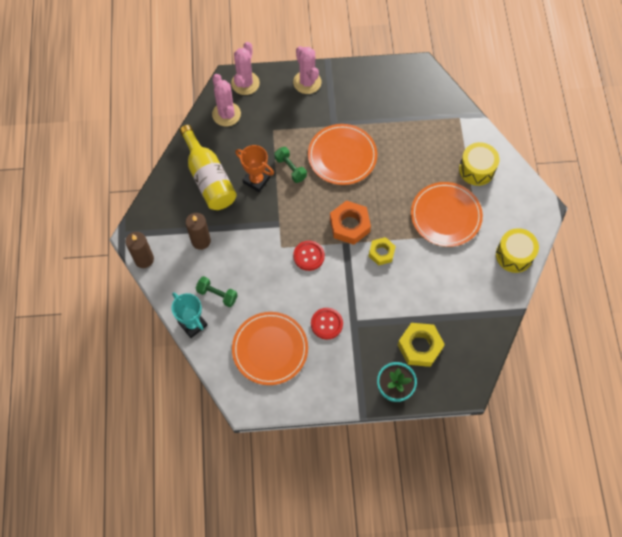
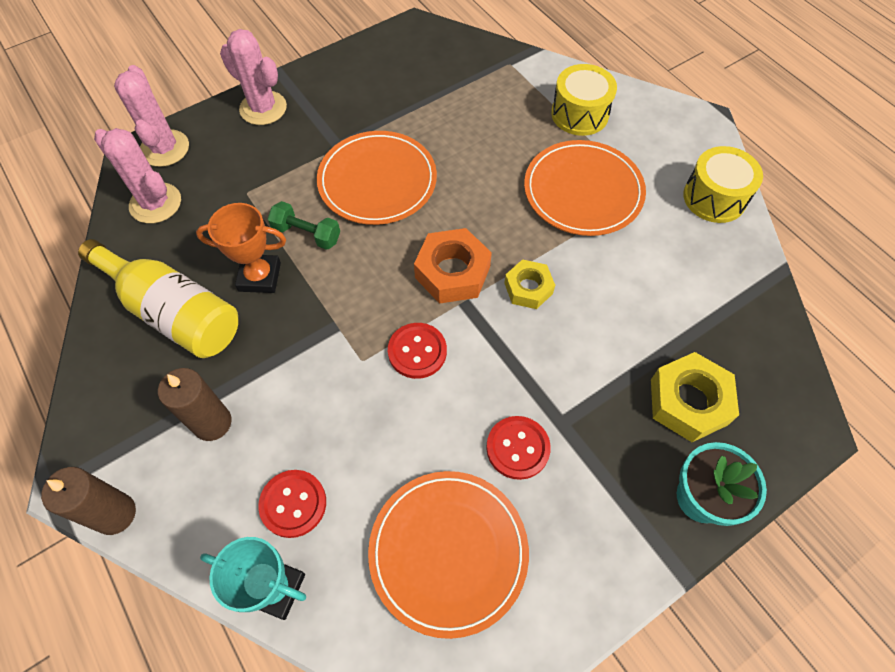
camera: 30 degrees left, 5 degrees down
(217, 294) = (293, 504): green dumbbell -> red button

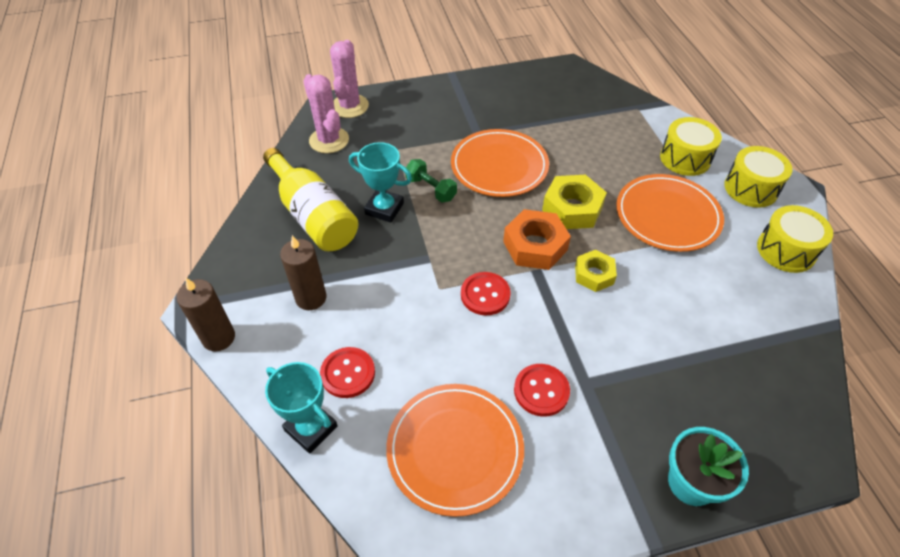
camera: 20 degrees right, 10 degrees down
(260, 277) = (384, 208): orange trophy -> turquoise trophy
(263, 108) = (431, 96): pink cactus -> none
(658, 133) = (751, 188): none -> yellow drum
(688, 402) = (706, 402): yellow nut -> yellow nut (572, 208)

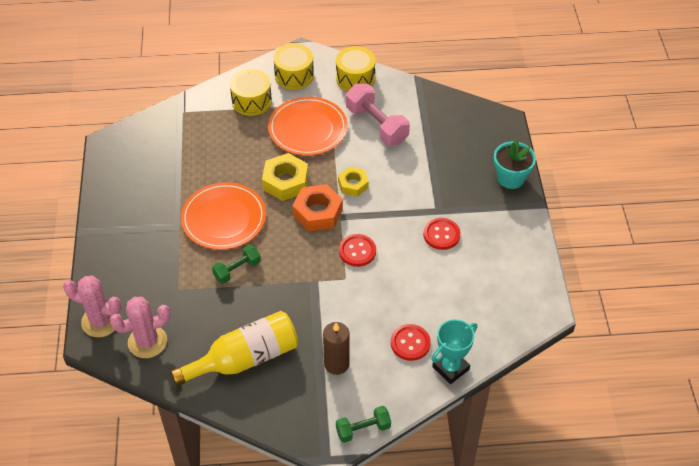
camera: 80 degrees left, 0 degrees up
(219, 338) = (363, 429): brown candle -> green dumbbell
(384, 208) = (251, 305): turquoise trophy -> none
(455, 449) = (476, 288): orange plate -> none
(712, 286) = (376, 125): none -> pink dumbbell

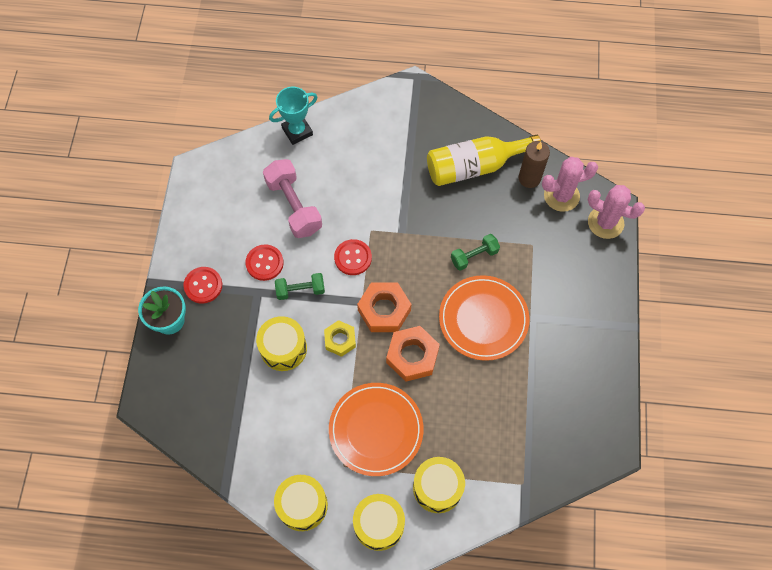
camera: 170 degrees left, 15 degrees up
(285, 182) = (412, 356): yellow nut -> orange nut
(336, 364) = (394, 150): brown candle -> brown candle (529, 178)
(363, 429) = (383, 94): green dumbbell -> green dumbbell (300, 290)
(376, 125) = (294, 422): pink dumbbell -> pink dumbbell (294, 206)
(401, 172) = (283, 348): none -> yellow drum
(410, 343) = (326, 158): red button -> red button (203, 285)

